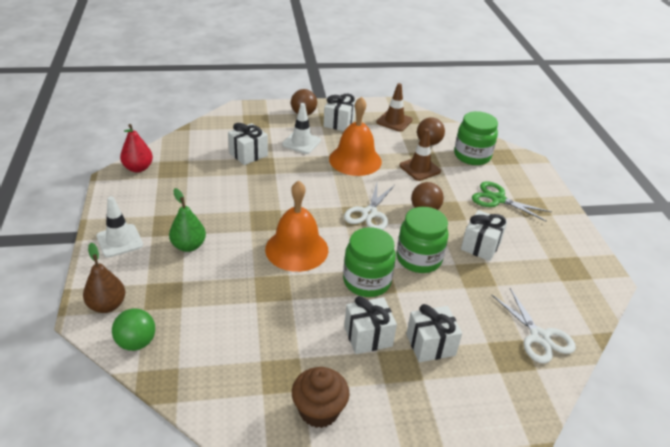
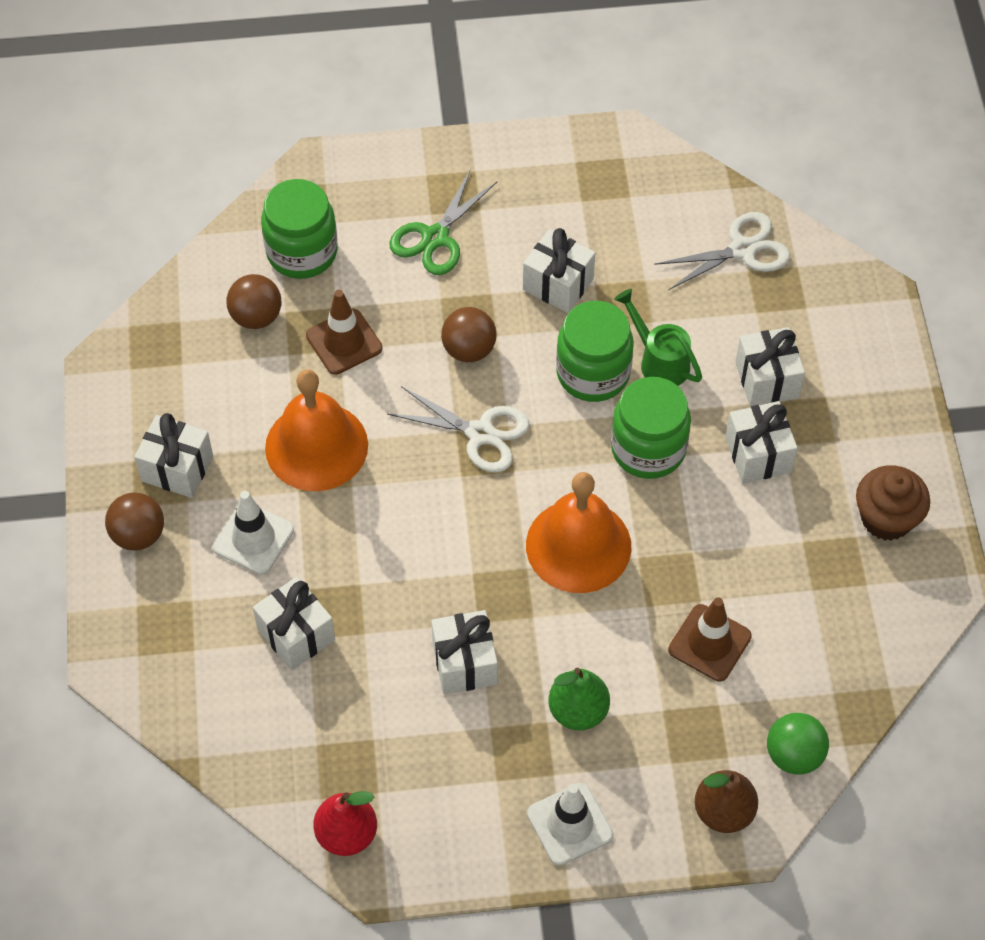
camera: 85 degrees left, 20 degrees up
(225, 205) = (464, 663): none -> white gift
(394, 121) = (173, 367): brown traffic cone -> brown traffic cone (709, 643)
(434, 289) = (659, 361): none -> green watering can

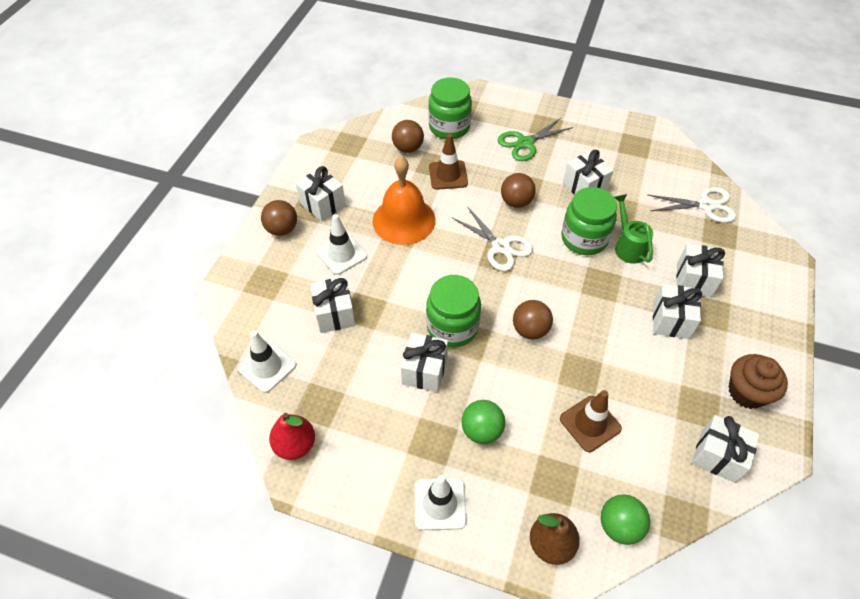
camera: 25 degrees right, 5 degrees down
(245, 749) = (267, 367): none -> white traffic cone
(578, 545) = (530, 330): orange bell -> brown ball
(578, 711) = (481, 430): green pear -> green ball
(648, 449) = (600, 291): green jar -> green jar (452, 327)
(878, 618) = (718, 456): none -> white gift

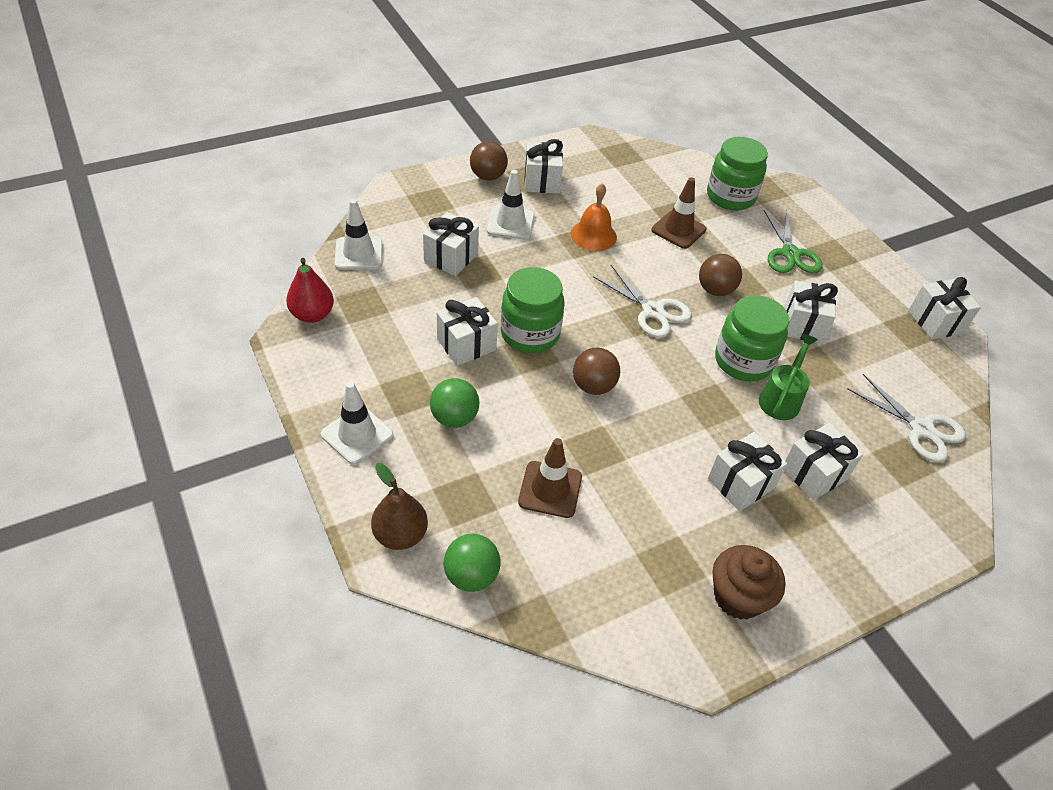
camera: 40 degrees right, 5 degrees down
(404, 220) = (593, 235): orange bell -> orange bell, size x0.64
(408, 148) = (669, 188): brown ball -> none
(500, 247) = (652, 311): white scissors -> white scissors turned 45 degrees counterclockwise
(525, 143) = (790, 254): green scissors -> green scissors turned 105 degrees counterclockwise
(718, 456) = (634, 613): white gift -> white gift (935, 322)

